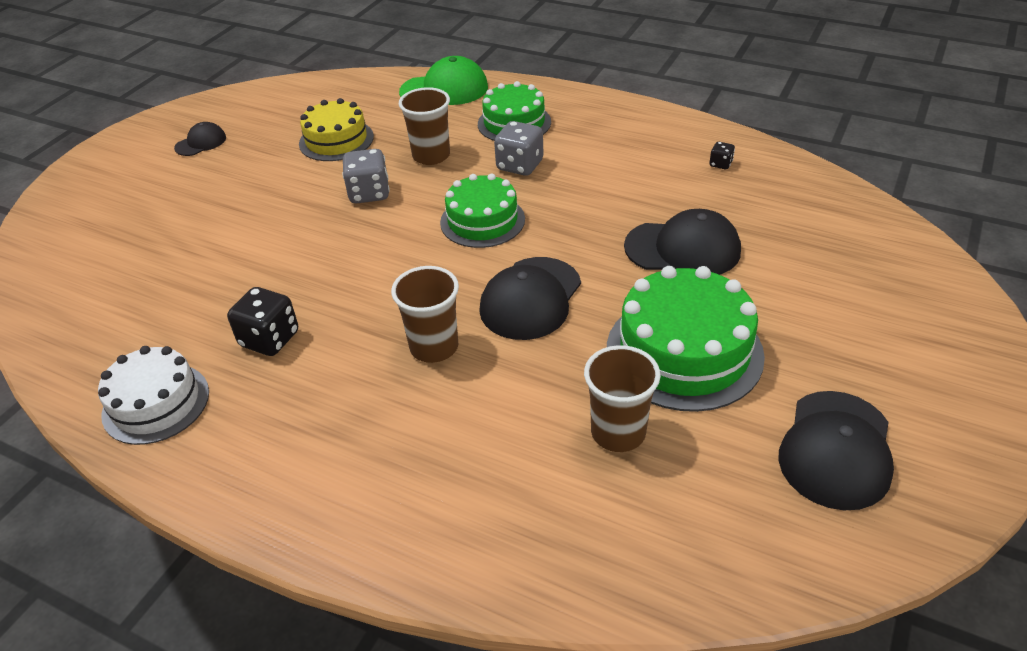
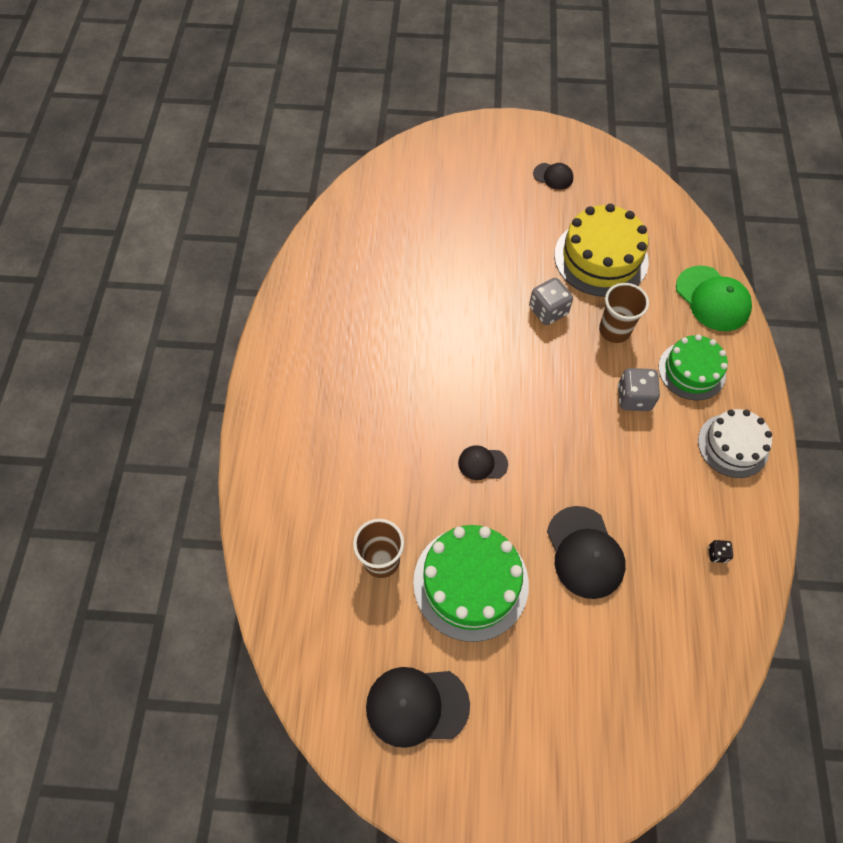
camera: 65 degrees right, 20 degrees up
(156, 403) = (312, 297): white cake -> white cake (733, 445)
(270, 339) = (382, 326): black dice -> none
(336, 140) = (601, 258): yellow cake -> yellow cake, size x1.52
(434, 347) = (412, 422): brown cup -> none
(482, 221) = (552, 399): green cake -> none
(530, 298) = (482, 463): black cap -> black cap, size x0.55

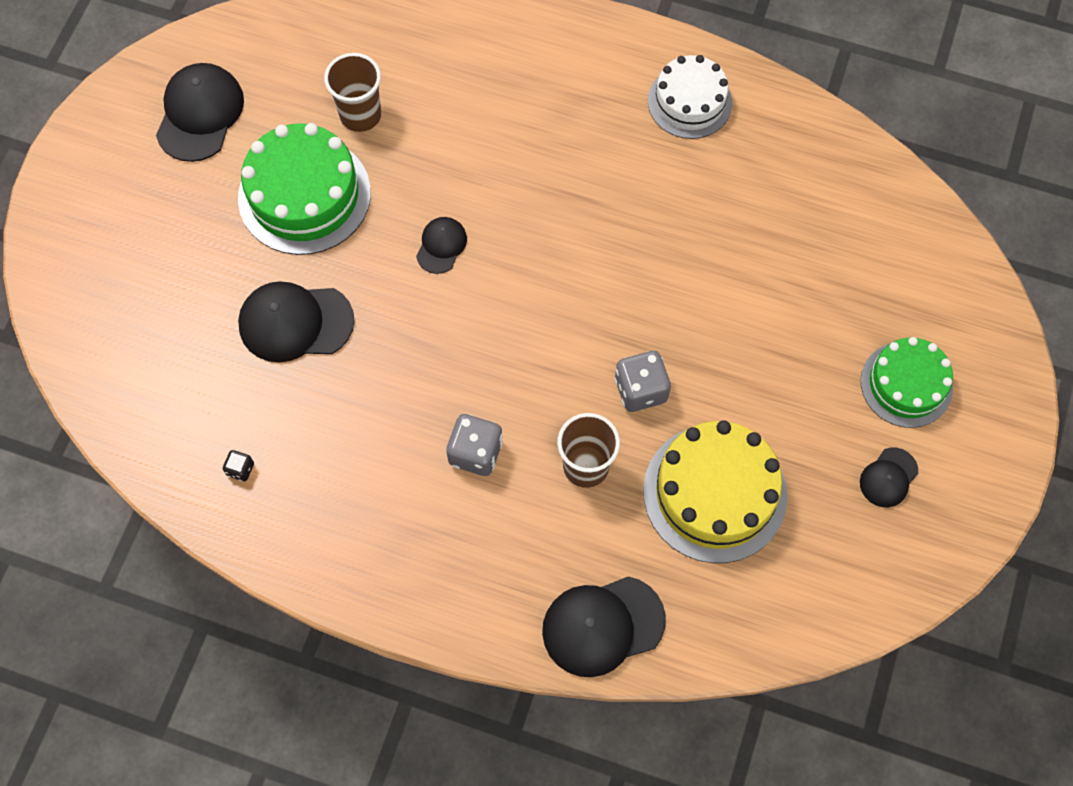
camera: 105 degrees right, 5 degrees up
(691, 371) = (493, 545): green cake -> green cake (906, 384)
(712, 299) = (603, 626): green cap -> black cap
(733, 445) = (370, 551): white cake -> white cake (689, 102)

